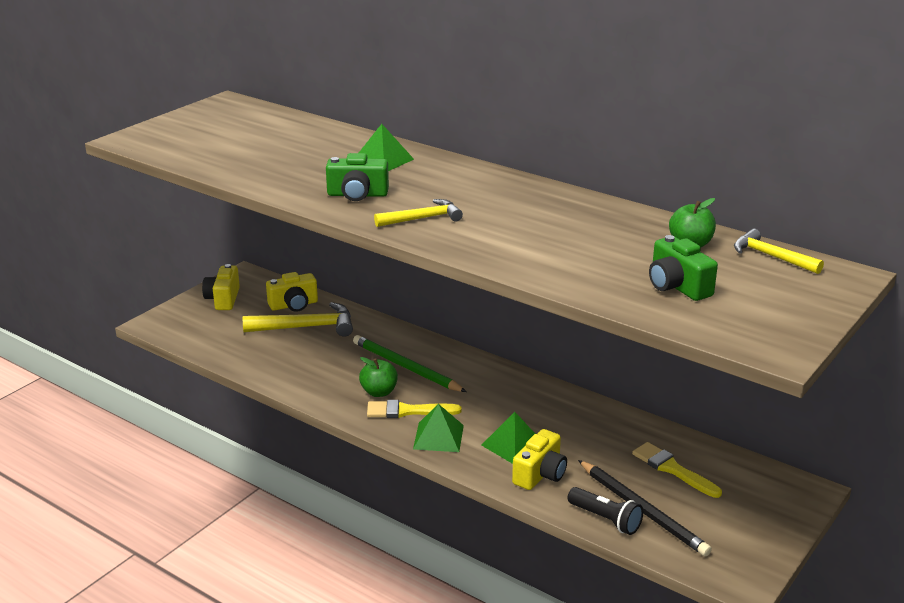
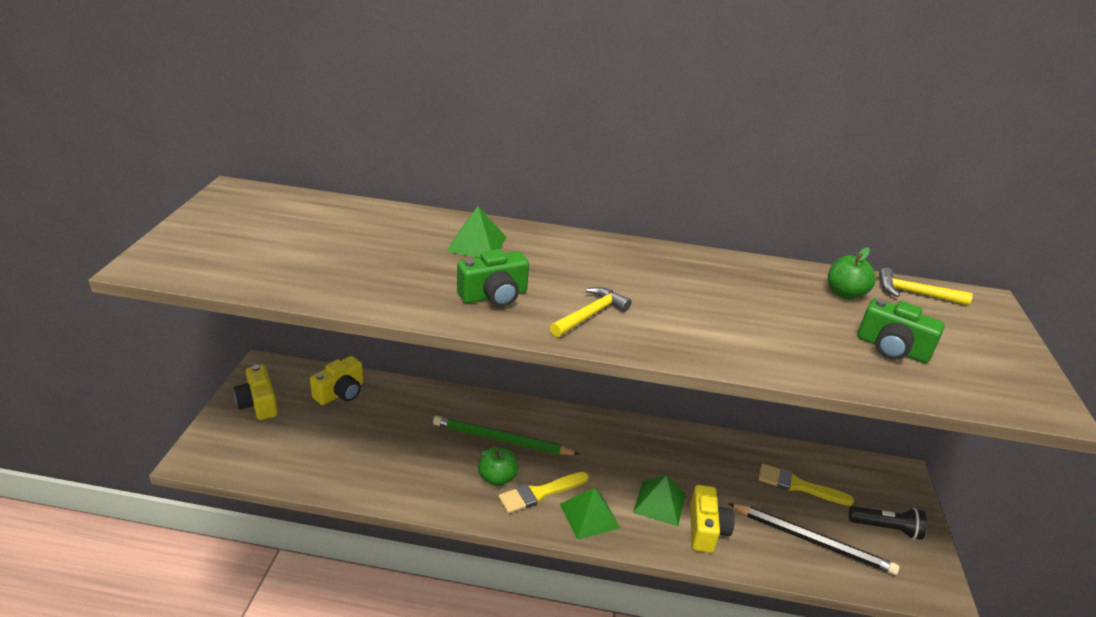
camera: 30 degrees left, 5 degrees up
(306, 327) = (371, 417): yellow hammer -> none
(605, 519) = (794, 563): black flashlight -> black flashlight (886, 528)

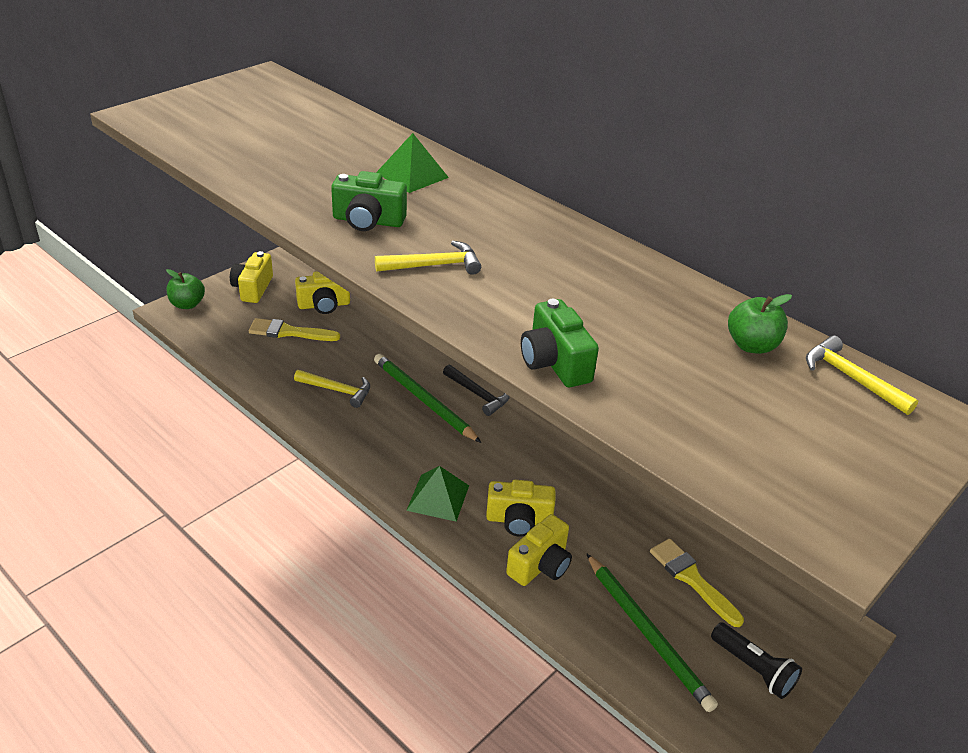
camera: 35 degrees right, 5 degrees up
(425, 464) = (337, 390): none -> yellow hammer
(497, 478) = (387, 429): green apple -> green apple (187, 304)
(537, 416) = (478, 394): none -> black hammer
(539, 493) = (412, 458): yellow brush -> yellow brush (289, 332)
(660, 502) = (519, 520): green pyramid -> yellow camera
(812, 541) = (647, 633): black pencil -> green pencil
(892, 348) = (723, 412): green camera -> green camera (554, 362)

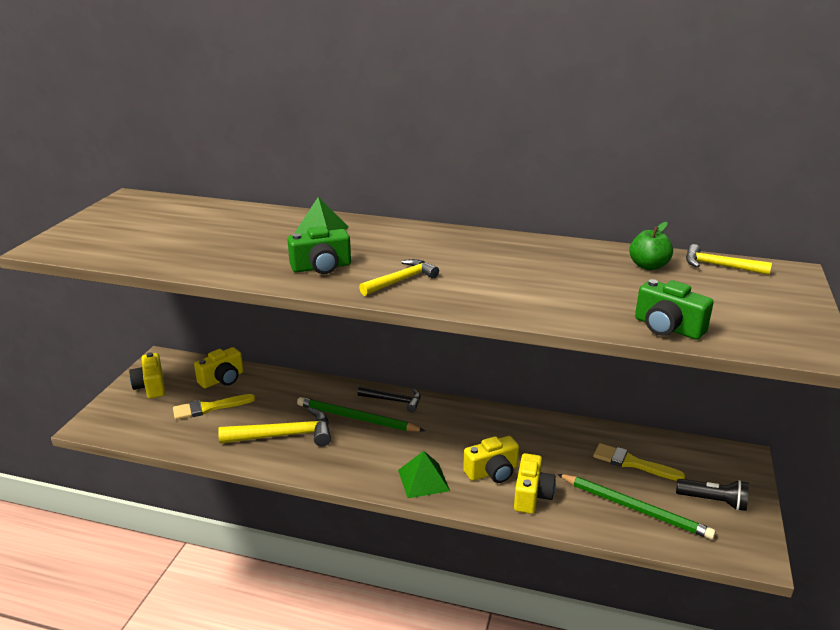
camera: 25 degrees left, 10 degrees down
(187, 304) = (101, 416): green apple -> none
(337, 390) = (284, 435): yellow hammer -> yellow hammer, size x1.59
(554, 362) = (547, 311): green camera -> green camera (667, 328)

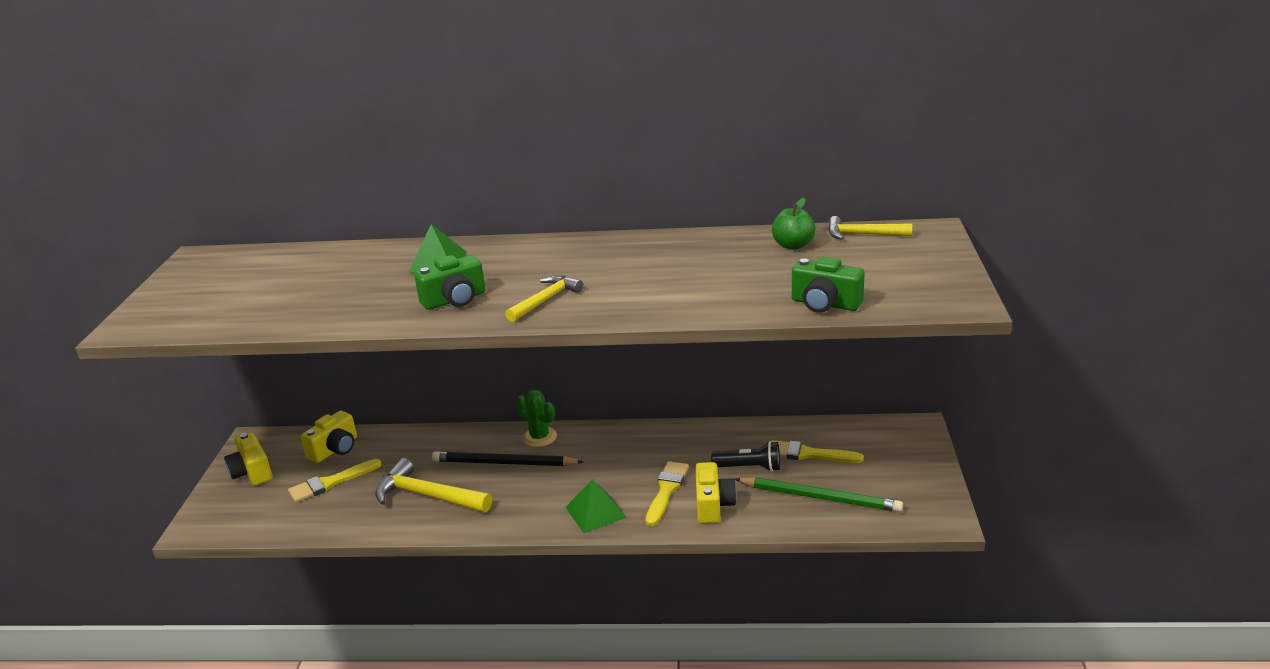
camera: 10 degrees left, 0 degrees up
(284, 435) = (428, 496): yellow hammer -> yellow hammer turned 135 degrees counterclockwise
(357, 418) = (504, 463): green pencil -> black pencil
(393, 400) = (539, 437): black hammer -> green cactus
(492, 472) = (666, 490): yellow camera -> yellow brush
(713, 501) = (895, 476): black flashlight -> black flashlight (749, 467)

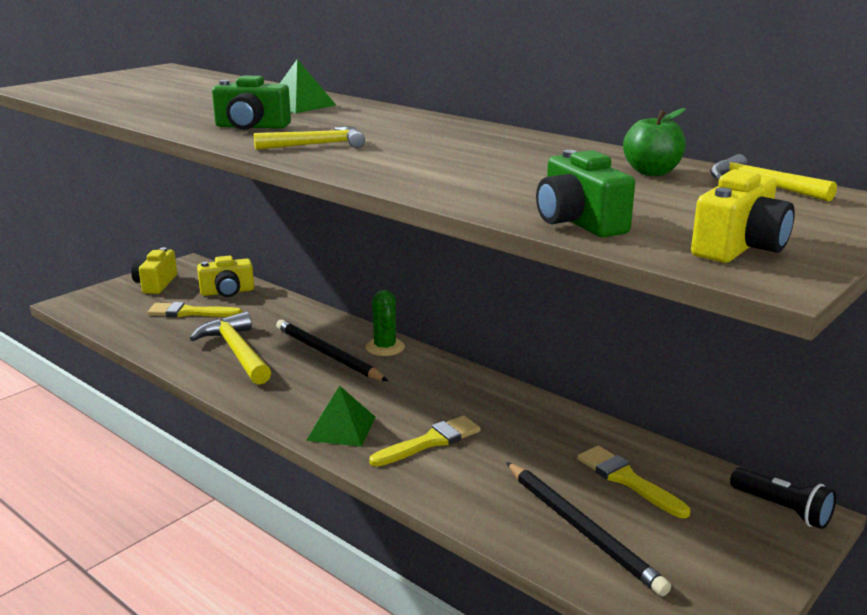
camera: 35 degrees right, 5 degrees down
(713, 505) = (456, 477): yellow camera -> yellow camera (739, 247)
(749, 467) = (542, 461): black flashlight -> black flashlight (782, 509)
(820, 497) = (582, 529): green pencil -> black pencil

